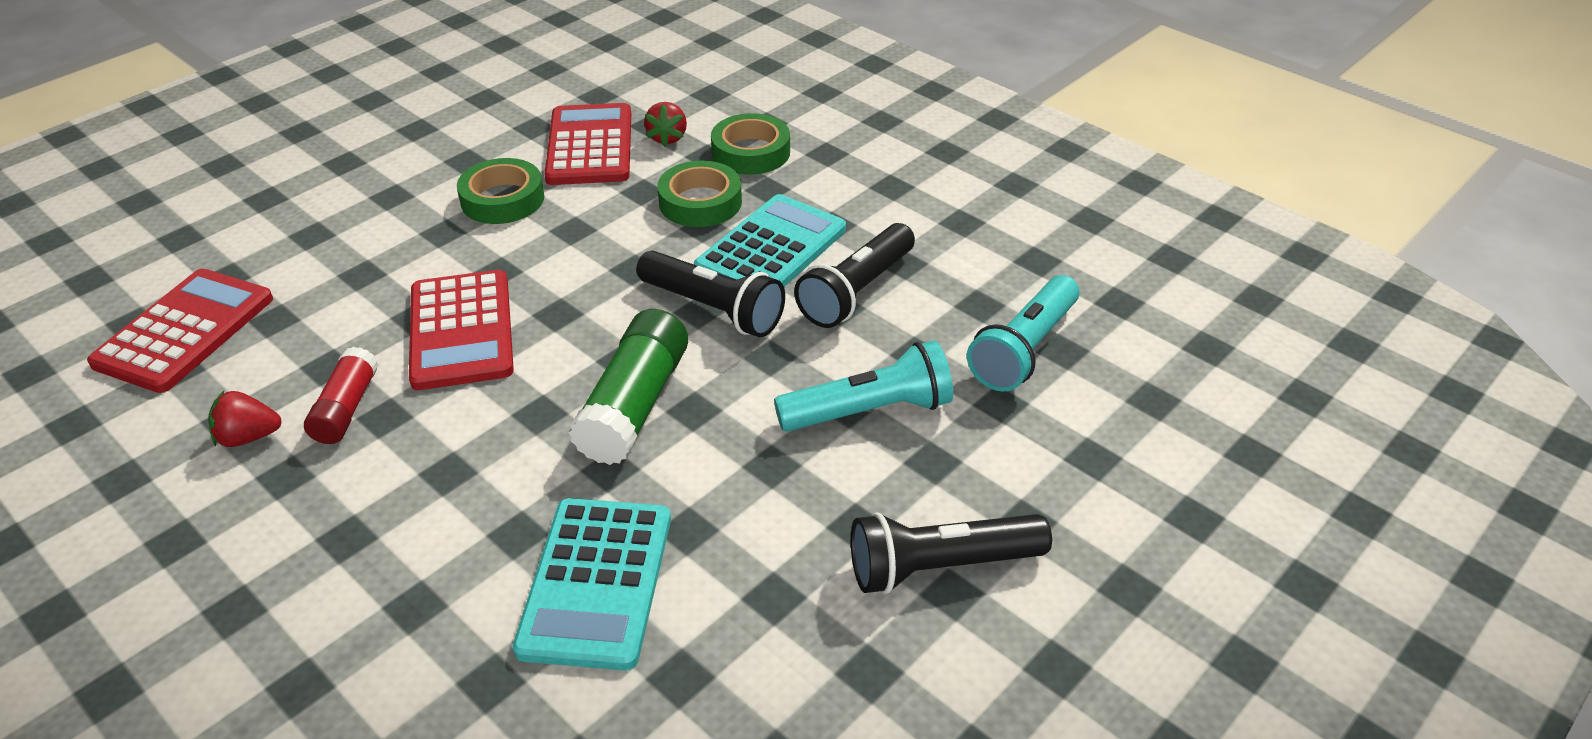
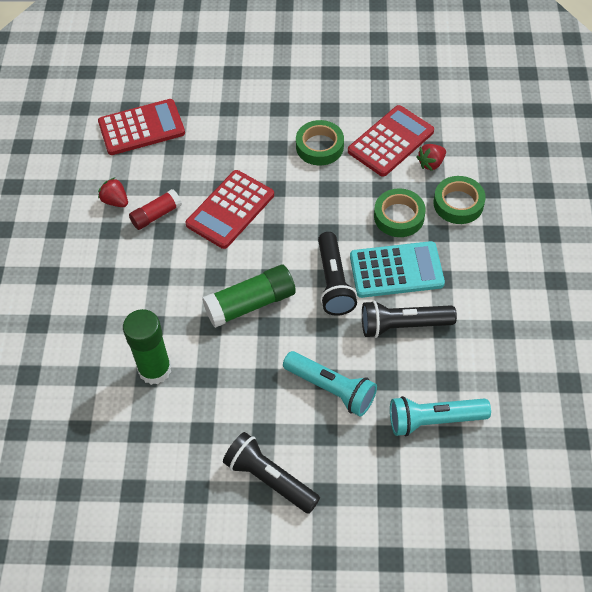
camera: 50 degrees right, 15 degrees up
(596, 583) = (155, 369): turquoise calculator -> green glue stick

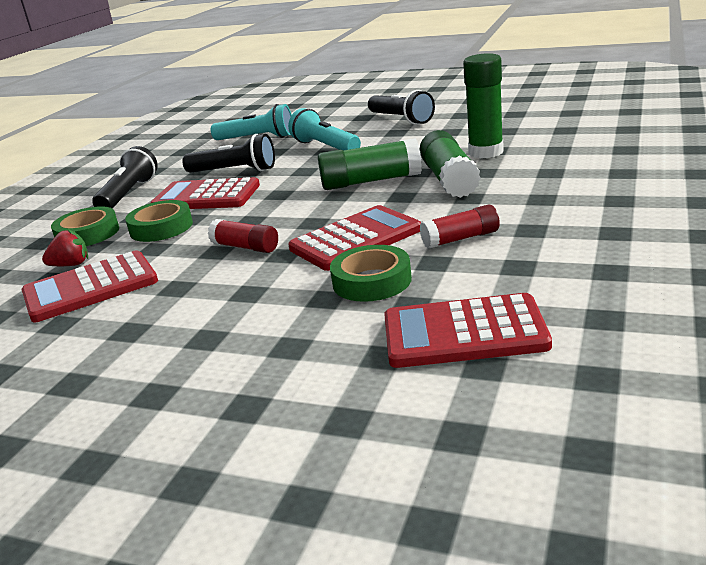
camera: 160 degrees left, 30 degrees down
(115, 201) = (521, 253): red strawberry -> none
(180, 308) = (449, 179): none -> green glue stick
(309, 194) = (245, 247): none -> red glue stick
(319, 146) = (188, 289): green tape -> green tape (372, 281)
(334, 282) = (275, 191): black flashlight -> black flashlight (129, 194)
(396, 270) = (206, 197): turquoise calculator -> red calculator

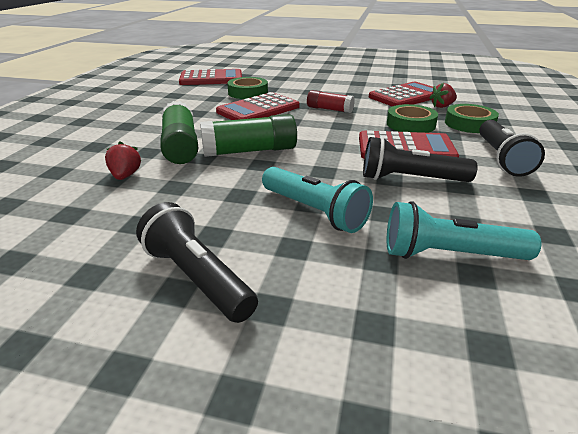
camera: 170 degrees right, 5 degrees up
(461, 239) = (195, 106): red glue stick -> none
(486, 152) = (125, 176): green glue stick -> red strawberry

